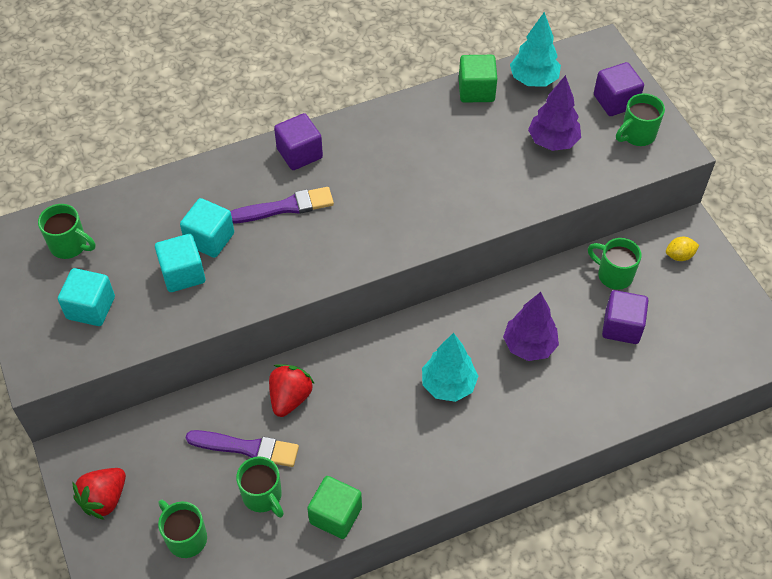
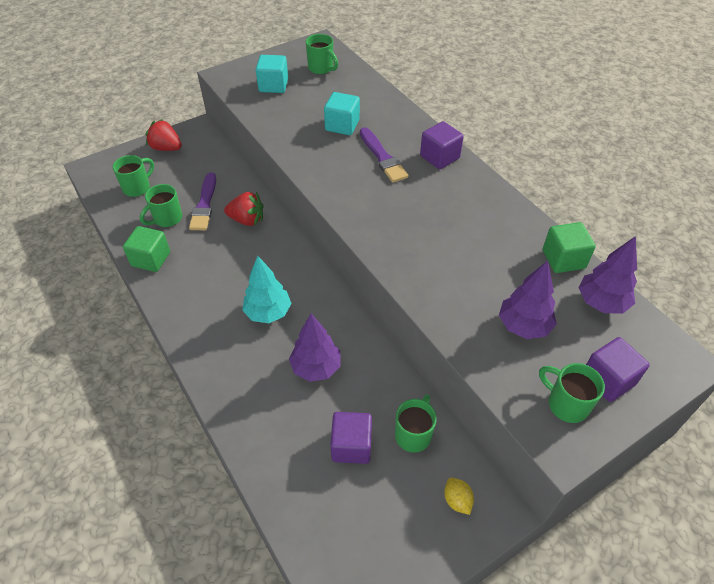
camera: 80 degrees right, 5 degrees down
(70, 245) = (321, 68): green mug -> green mug turned 60 degrees counterclockwise
(183, 274) = (308, 118): turquoise cube -> none
(533, 80) = (601, 303): turquoise tree -> purple tree

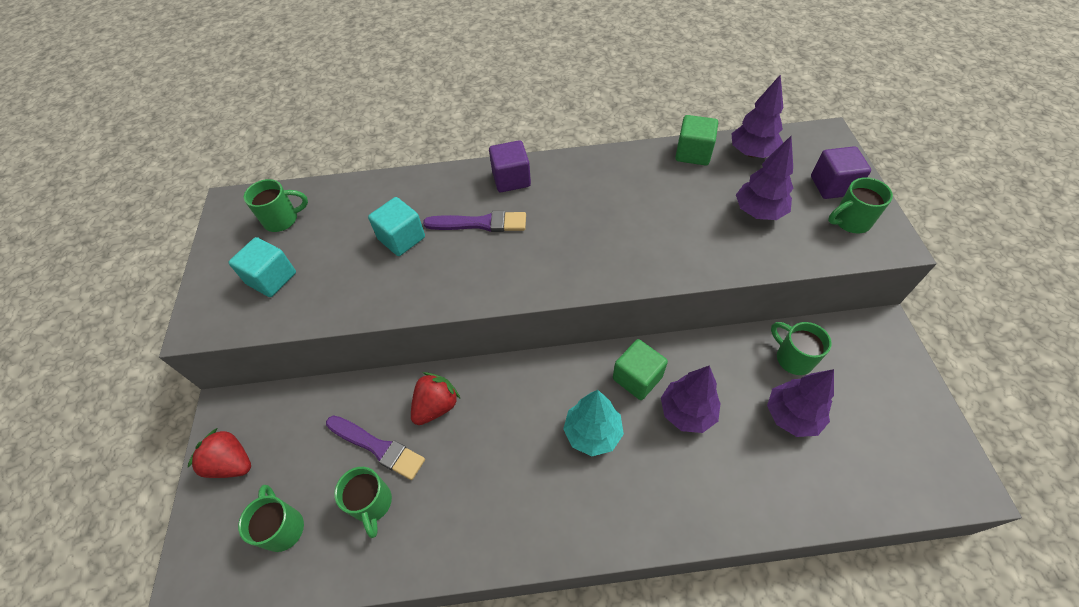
camera: 60 degrees left, 5 degrees up
(151, 259) = (434, 547): green cube -> green cube (637, 378)
(166, 148) = (231, 463): red strawberry -> red strawberry turned 60 degrees clockwise
(351, 446) = (791, 416): purple cube -> purple tree
(457, 500) = (868, 354): yellow lemon -> none

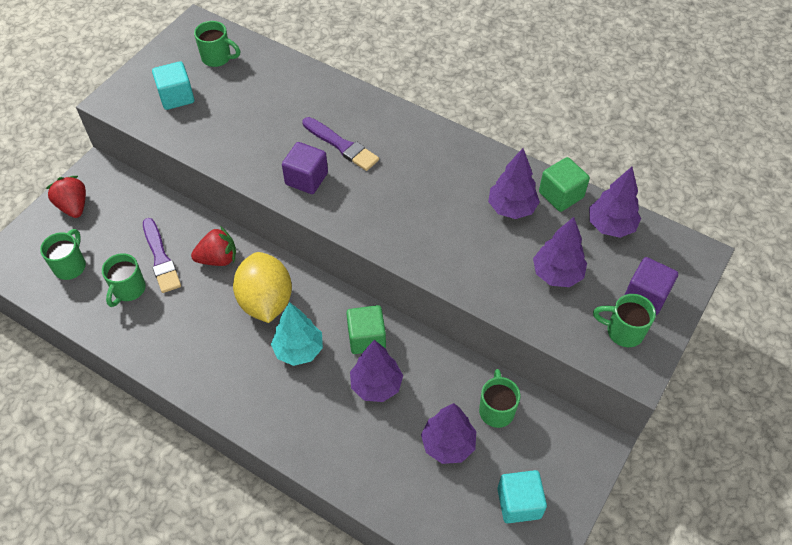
camera: 35 degrees right, 0 degrees up
(401, 238) = (280, 122): turquoise cube -> turquoise cube (519, 503)
(511, 179) = (397, 126): purple cube -> purple cube (306, 179)
(519, 412) = (266, 301): none -> yellow lemon
(670, 185) = (511, 208): none -> purple tree

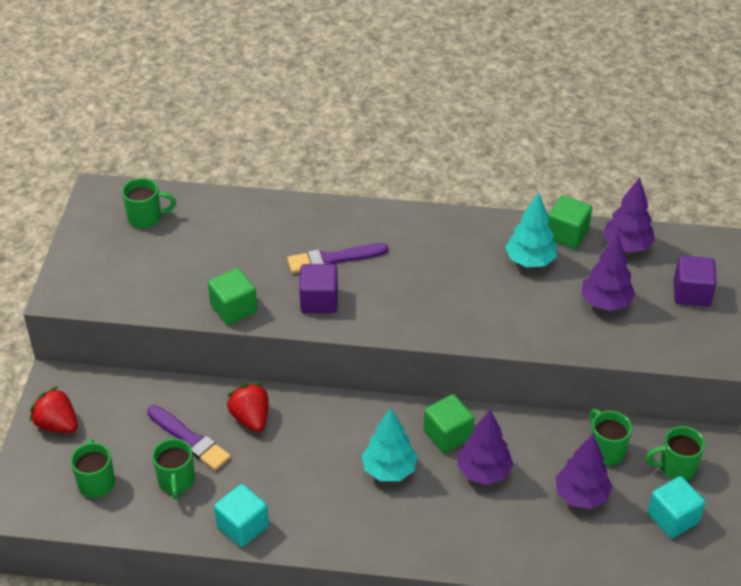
camera: 25 degrees left, 10 degrees down
(176, 97) = (129, 269): turquoise cube -> turquoise cube (242, 526)
(218, 258) = (251, 418): red strawberry -> red strawberry turned 75 degrees counterclockwise
(234, 160) = (234, 308): none -> green cube
(266, 301) = (327, 439): yellow lemon -> none
(342, 145) = (333, 259): purple brush -> purple brush turned 150 degrees clockwise
(511, 208) = (530, 261): purple tree -> turquoise tree
(623, 331) = (690, 329): green mug -> green mug (676, 467)

